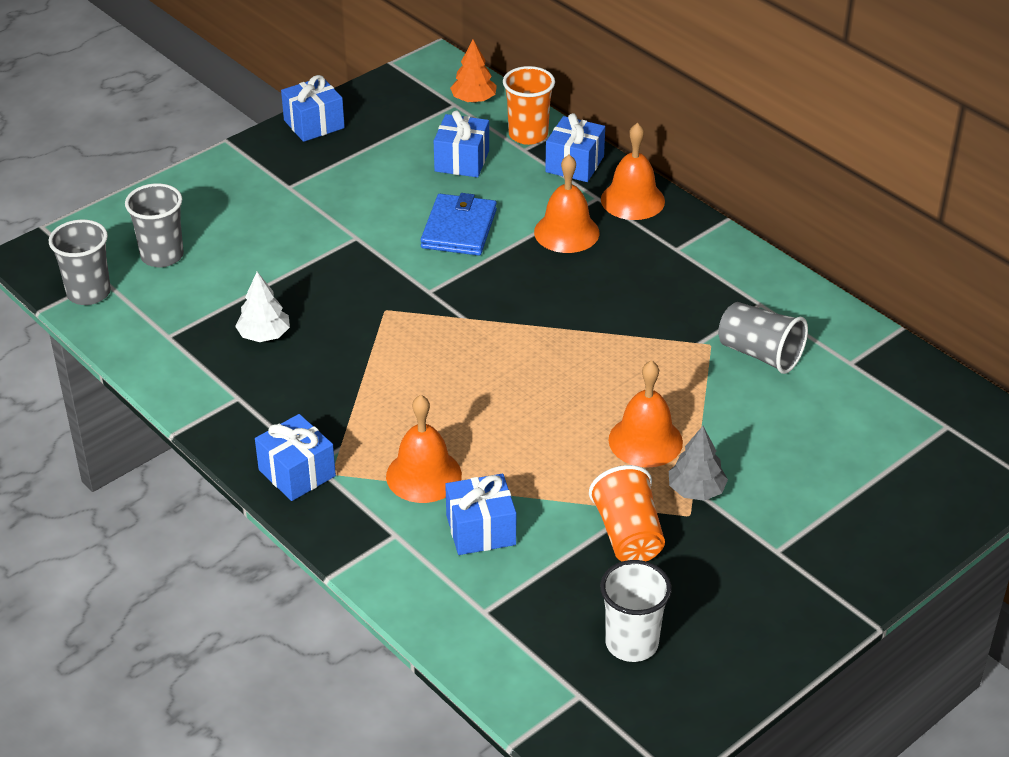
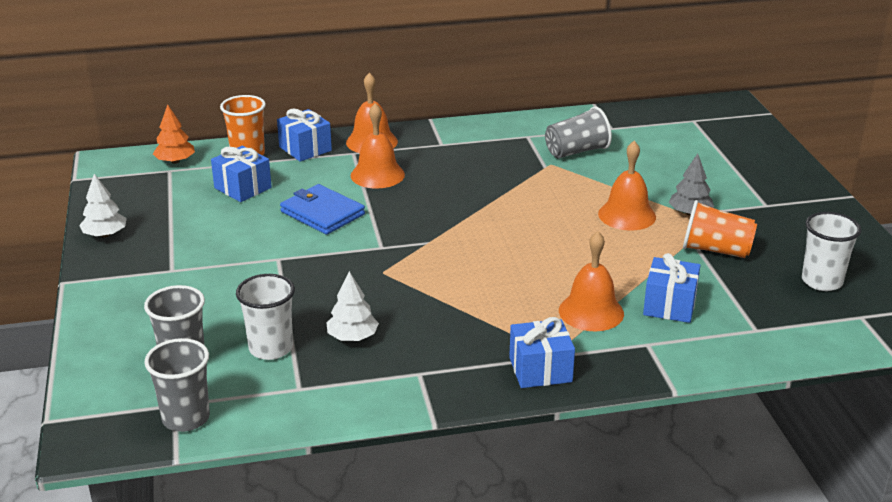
camera: 60 degrees left, 10 degrees down
(213, 295) = (271, 348): none -> white cup
(314, 124) = (105, 234): blue gift -> white tree

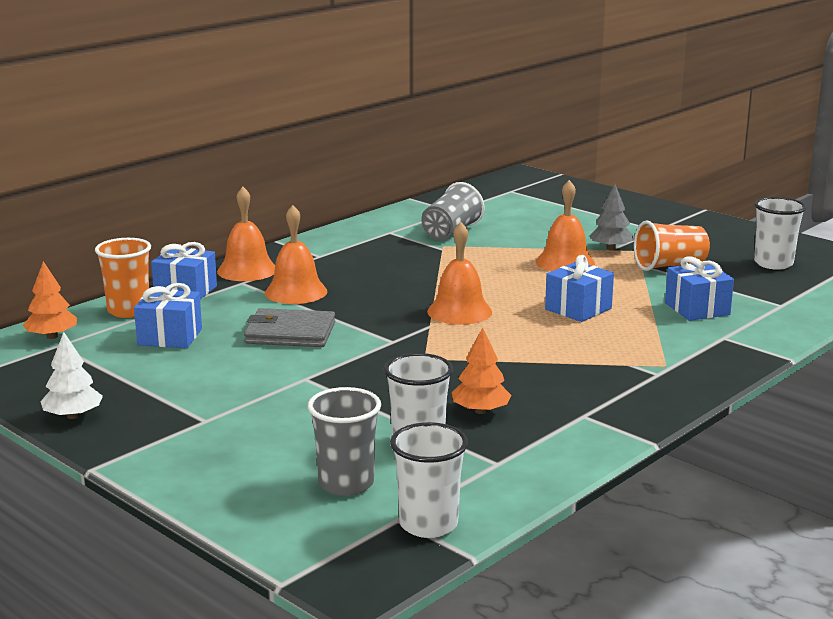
camera: 35 degrees left, 10 degrees down
(186, 418) = (428, 524): grey cup -> white cup
(322, 213) = (290, 333): blue wallet -> grey wallet
(352, 337) = (480, 411): white tree -> orange tree
(540, 370) = (675, 379): blue gift -> blue gift (578, 309)
(591, 312) = (647, 331): orange bell -> orange bell (459, 311)

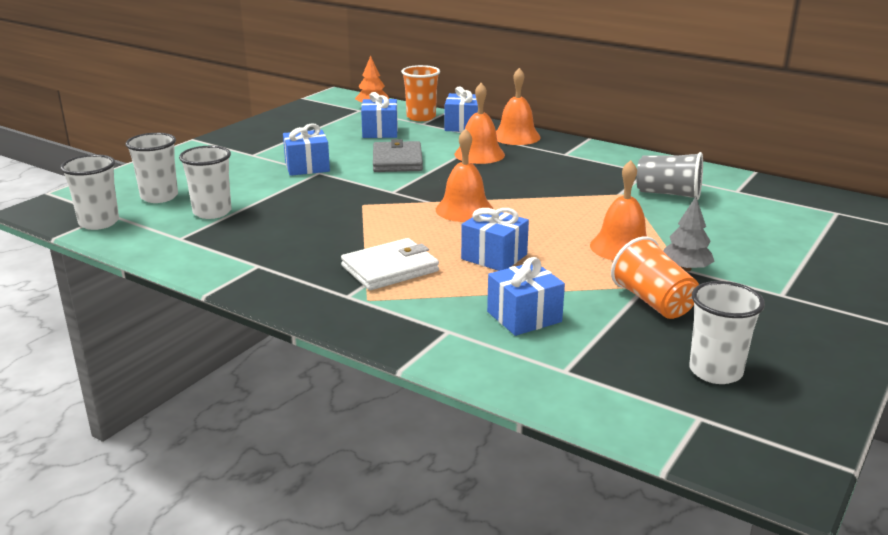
camera: 80 degrees right, 5 degrees up
(73, 416) = (259, 126): white tree -> none
(281, 384) = (307, 167): none -> blue gift
(346, 484) = (159, 197): grey cup -> white cup
(480, 411) = (266, 228): orange tree -> none
(599, 352) = (390, 268): none -> white wallet

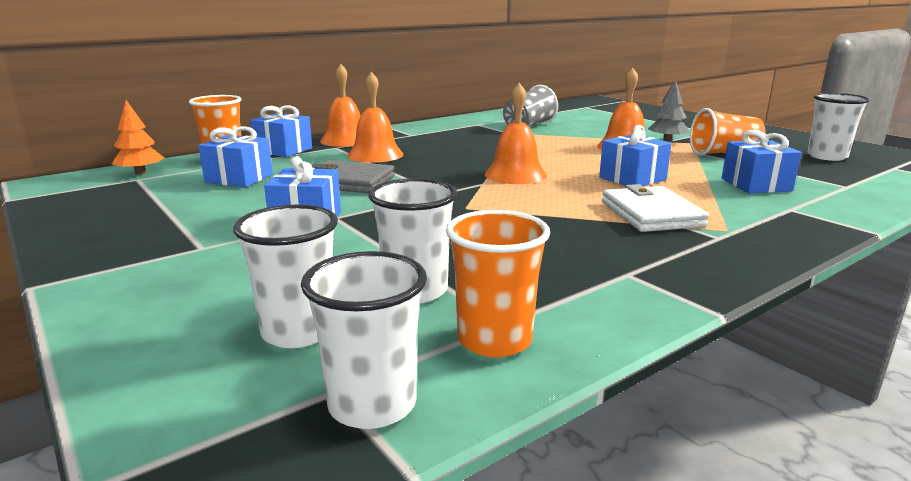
camera: 70 degrees left, 5 degrees down
(159, 238) = (494, 340): none -> orange cup

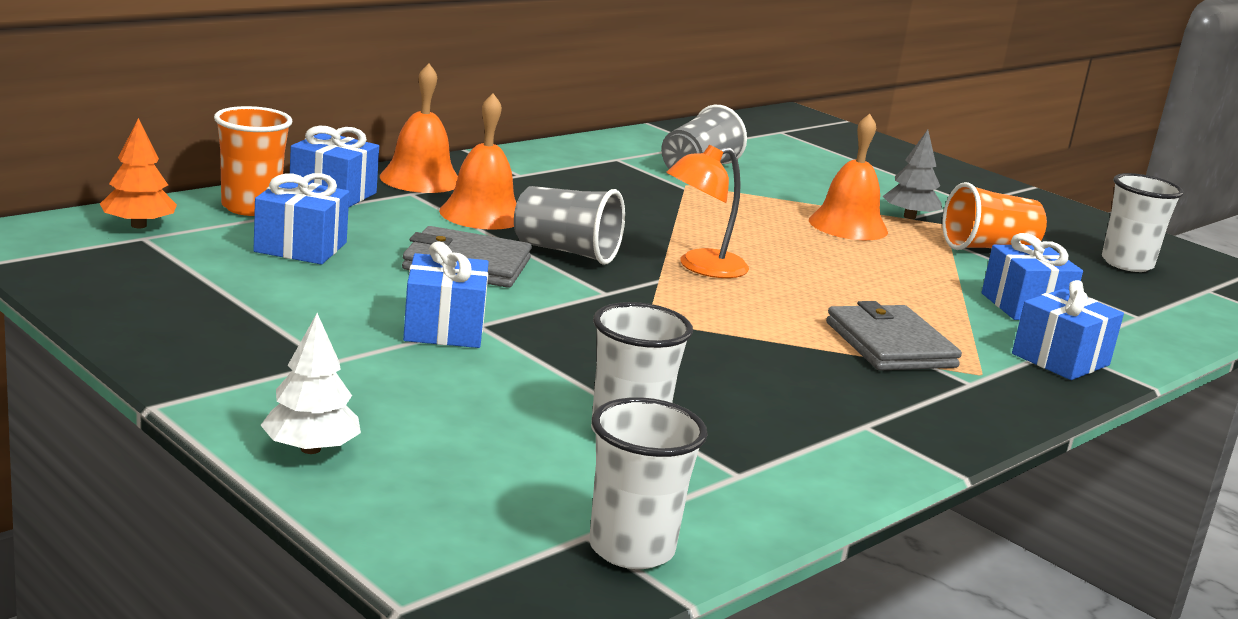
camera: 10 degrees left, 0 degrees up
(128, 317) = (310, 449): none -> white tree
(298, 332) = (517, 475): white cup -> none
(422, 171) = (566, 252): none -> grey cup
(494, 340) = (733, 493): orange cup -> none
(515, 175) = (701, 267): orange bell -> orange lamp
(632, 178) = (863, 285): blue gift -> blue gift (1060, 359)
(651, 214) = (890, 345): white wallet -> grey wallet

